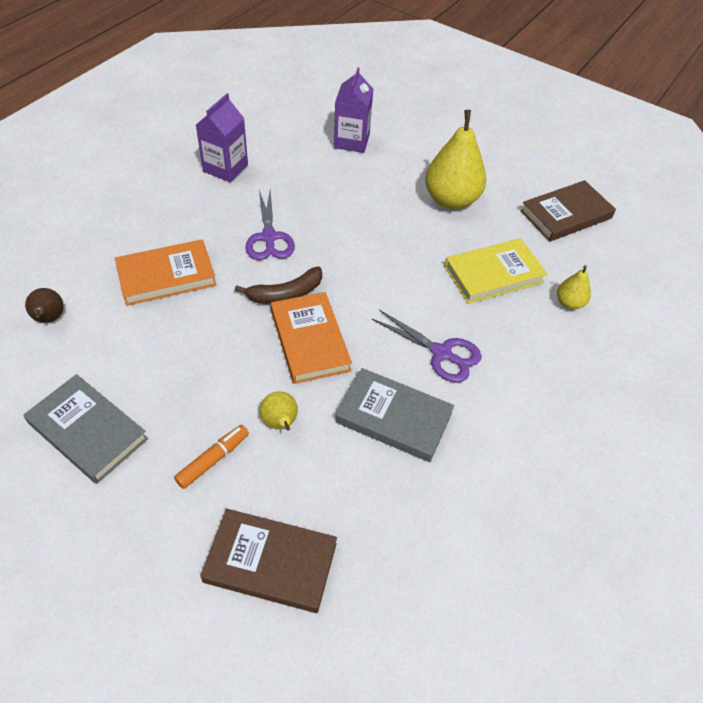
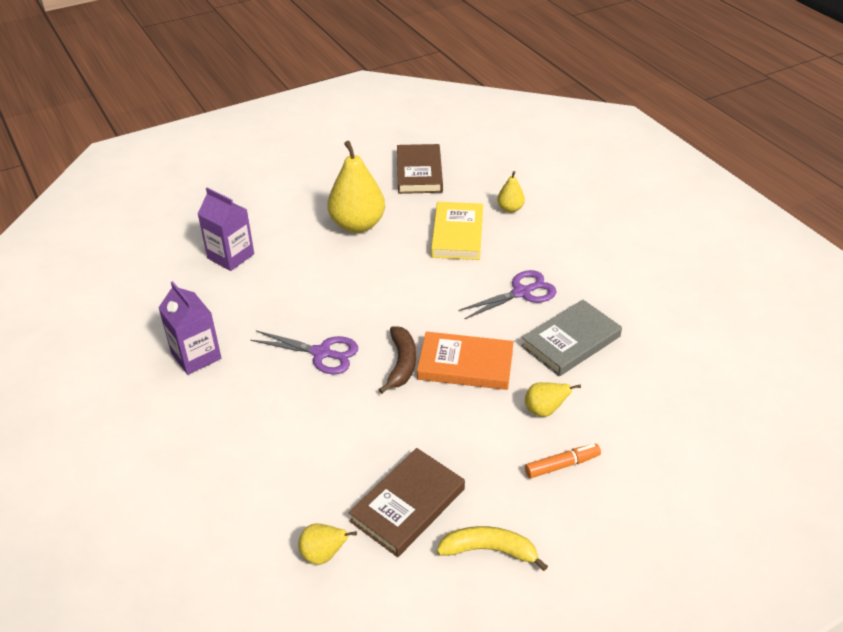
camera: 60 degrees left, 10 degrees down
(49, 319) = (323, 555): brown pear -> yellow pear
(88, 431) = (489, 550): grey book -> yellow banana
(166, 276) = (323, 443): orange book -> none
(213, 459) = (562, 465): orange marker -> orange marker turned 90 degrees clockwise
(270, 562) = (673, 455): brown book -> brown book (407, 505)

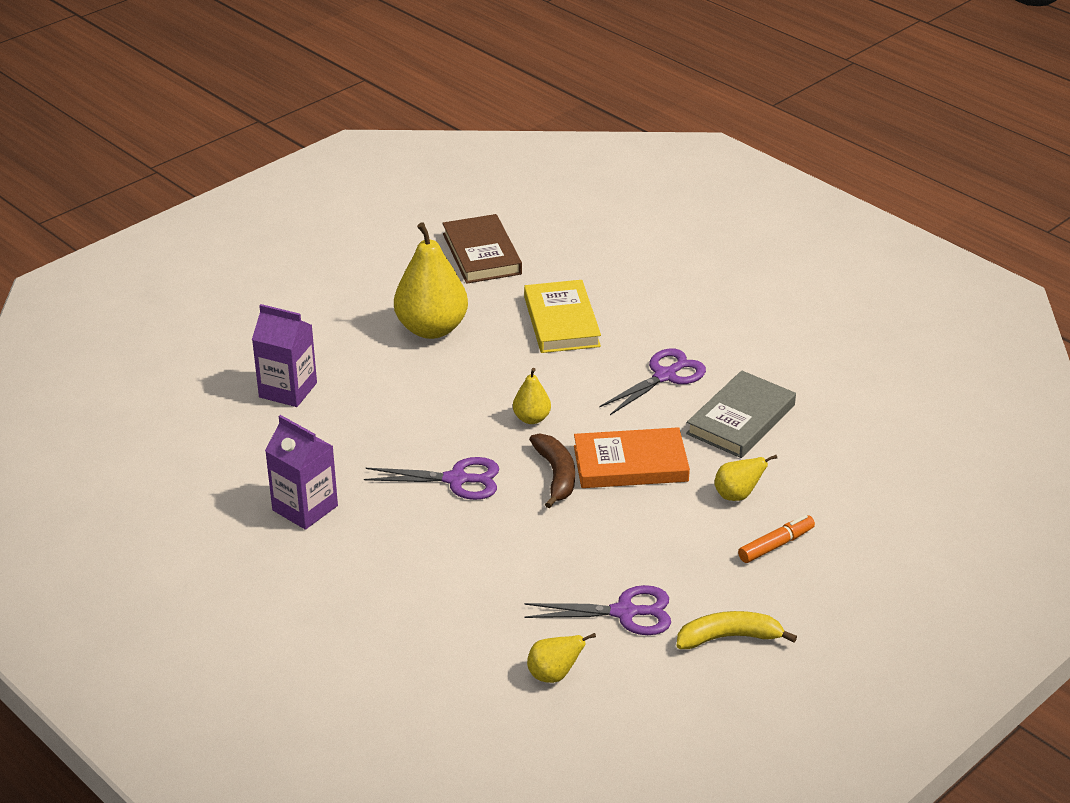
camera: 15 degrees left, 5 degrees down
(407, 505) = (624, 612): brown book -> purple scissors
(510, 209) = (614, 282): yellow pear -> yellow pear (531, 418)

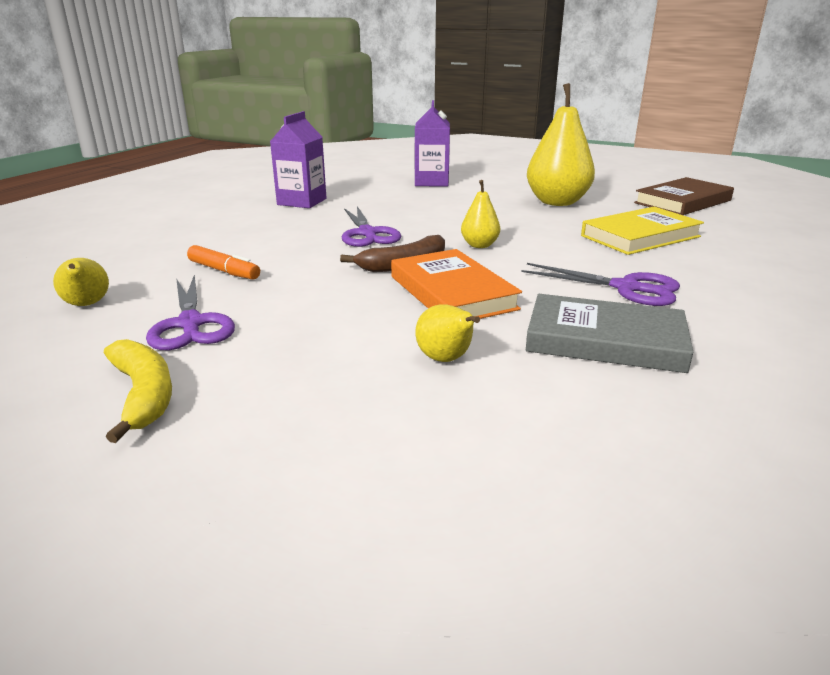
camera: 70 degrees right, 10 degrees down
(776, 545) = (356, 403): orange marker -> orange marker (224, 271)

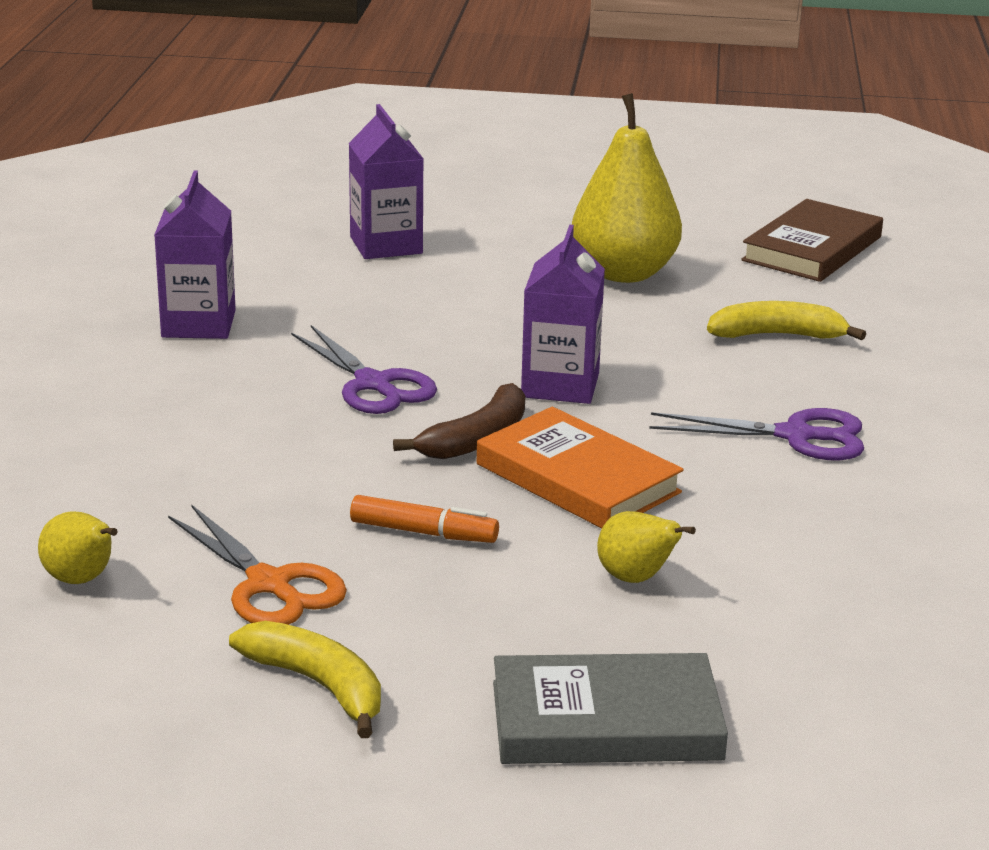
camera: 20 degrees left, 0 degrees up
(190, 324) = (269, 585): purple scissors -> orange scissors
(224, 271) = (220, 490): orange marker -> orange marker (424, 532)
(479, 245) = (560, 385): yellow pear -> purple carton
(605, 340) = (803, 521): grey book -> grey book (606, 721)
(640, 236) = (778, 335): yellow book -> yellow banana

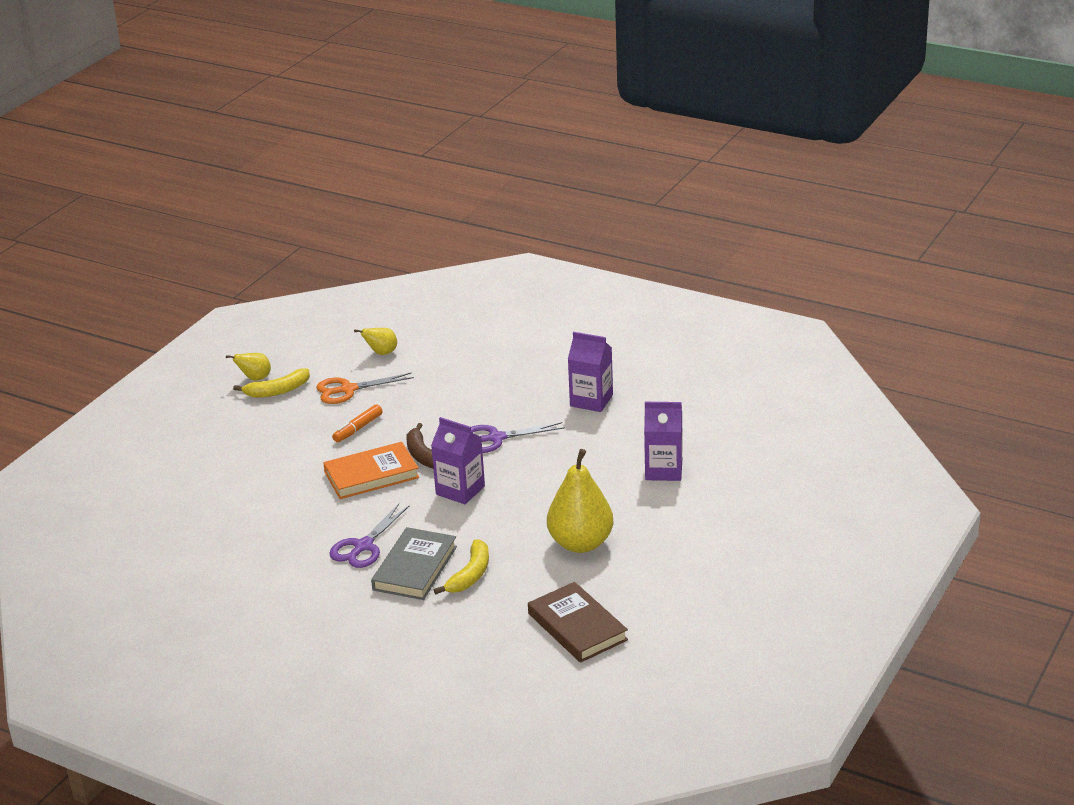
camera: 115 degrees right, 5 degrees up
(606, 721) = (209, 443): grey book -> grey book (415, 568)
(636, 579) = (286, 471): yellow pear -> yellow pear (255, 378)

